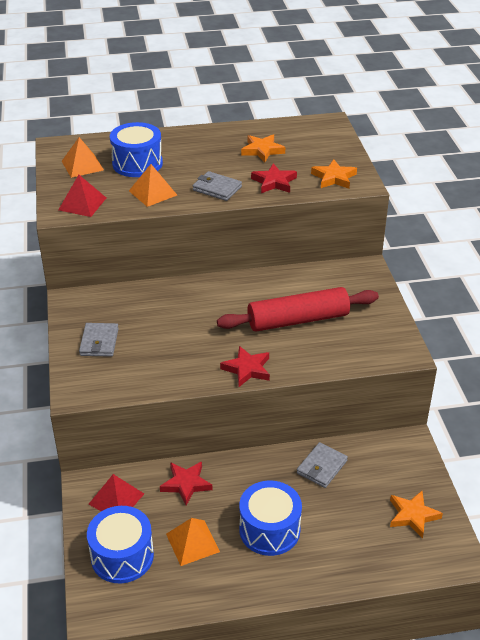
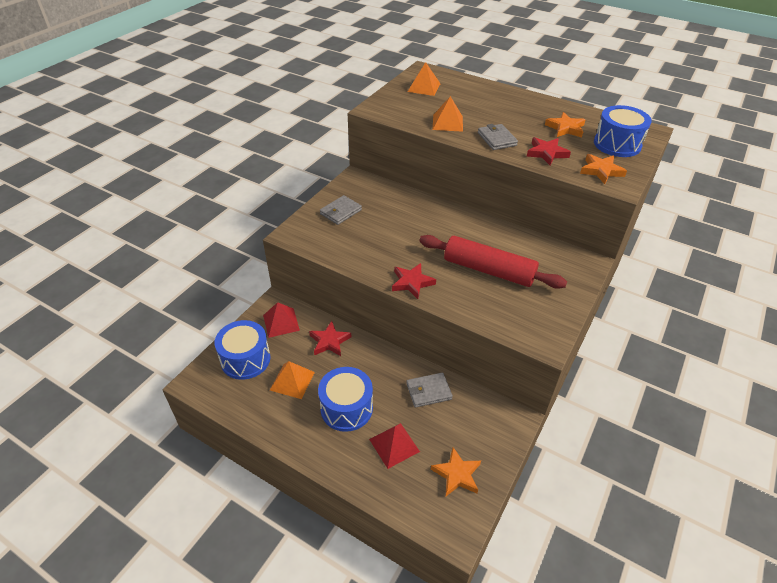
camera: 40 degrees right, 5 degrees up
(82, 204) = (393, 110): red pyramid -> red pyramid (394, 445)
(137, 164) = (461, 100): blue drum -> blue drum (617, 144)

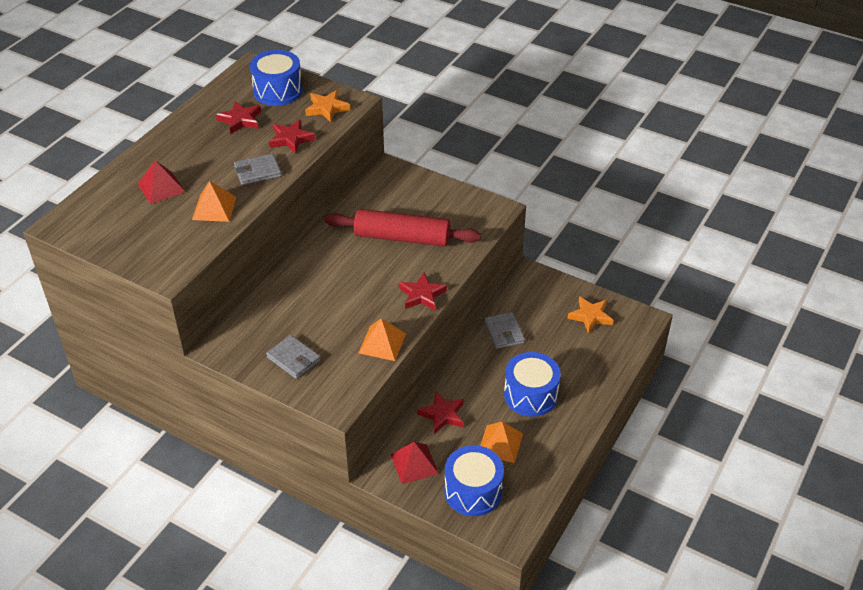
camera: 90 degrees left, 0 degrees up
(394, 445) = (567, 358): red pyramid -> red pyramid (161, 187)
(424, 87) = (114, 226): orange pyramid -> orange pyramid (382, 343)
(488, 270) = (402, 238): red rolling pin -> red rolling pin turned 75 degrees clockwise
(565, 128) = (240, 120): orange star -> red star

